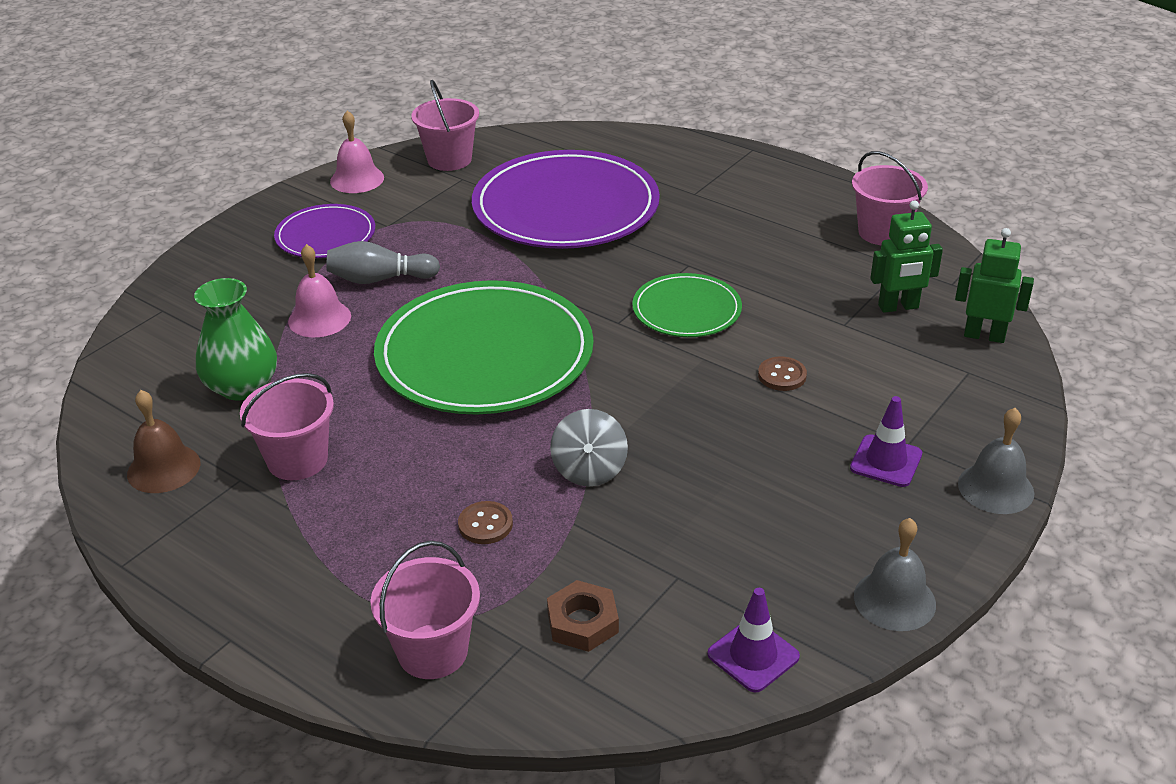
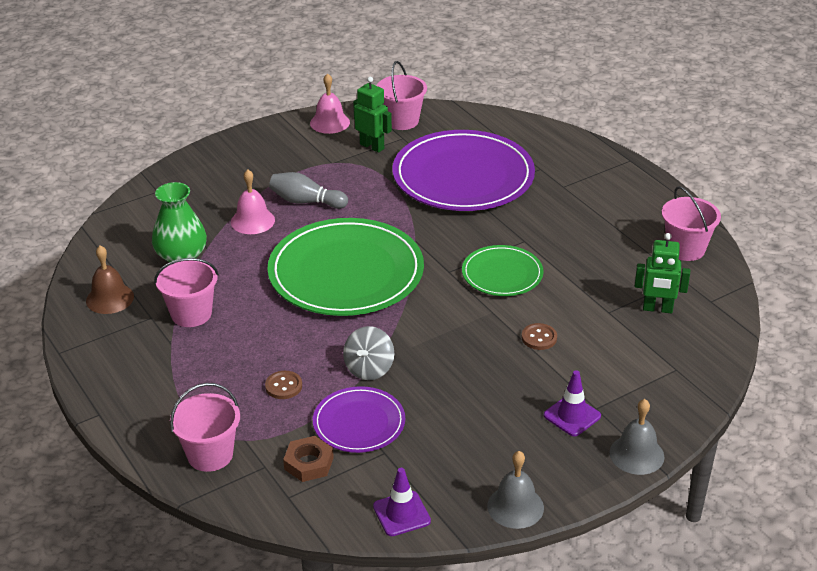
camera: 20 degrees right, 0 degrees up
(325, 236) = (287, 161): purple plate -> purple plate (359, 423)
(984, 335) = (707, 346): green robot -> green robot (372, 146)

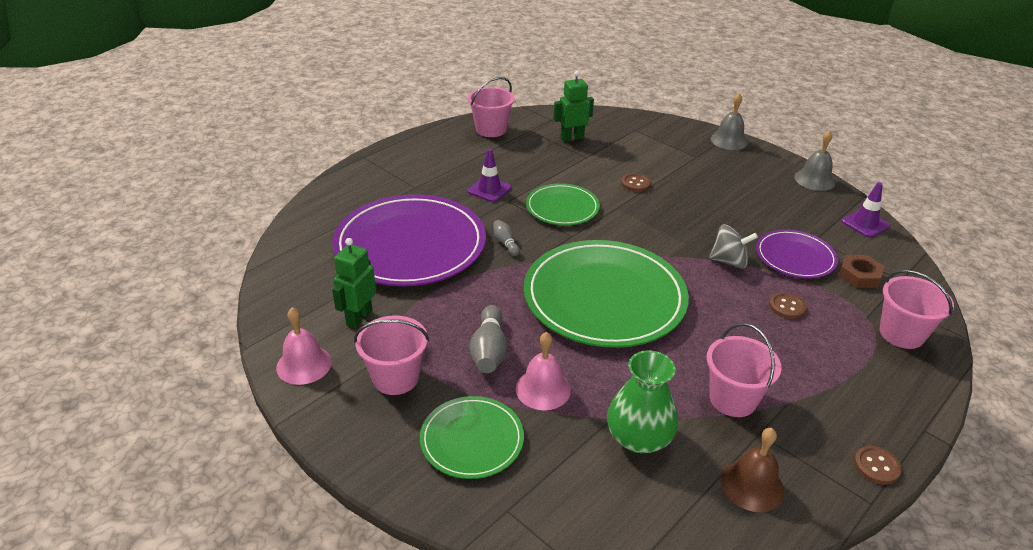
camera: 105 degrees left, 0 degrees up
(85, 369) = (876, 466): none -> brown button
(222, 184) = (472, 440): none -> green plate
(402, 121) = (298, 302): pink bucket -> pink bucket (395, 378)
(449, 229) = (505, 243): none -> grey bowling pin
(572, 416) = (711, 165): purple traffic cone -> purple traffic cone (489, 190)
(657, 309) = (572, 138): green robot -> green robot turned 105 degrees counterclockwise

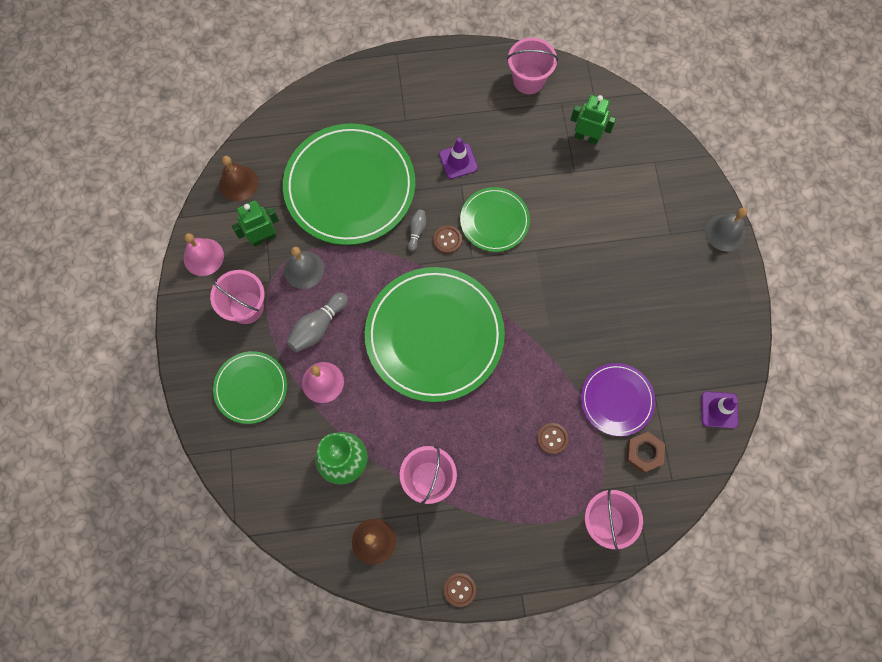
camera: 40 degrees right, 35 degrees up
(290, 293) = (238, 183): none -> brown bell
(410, 245) = (350, 186): purple plate -> green plate
(635, 184) = (581, 232): brown button -> brown button (447, 240)
(729, 261) = (560, 367): grey spinning top -> none
(814, 180) = (741, 333): grey bell -> grey bell (304, 269)

